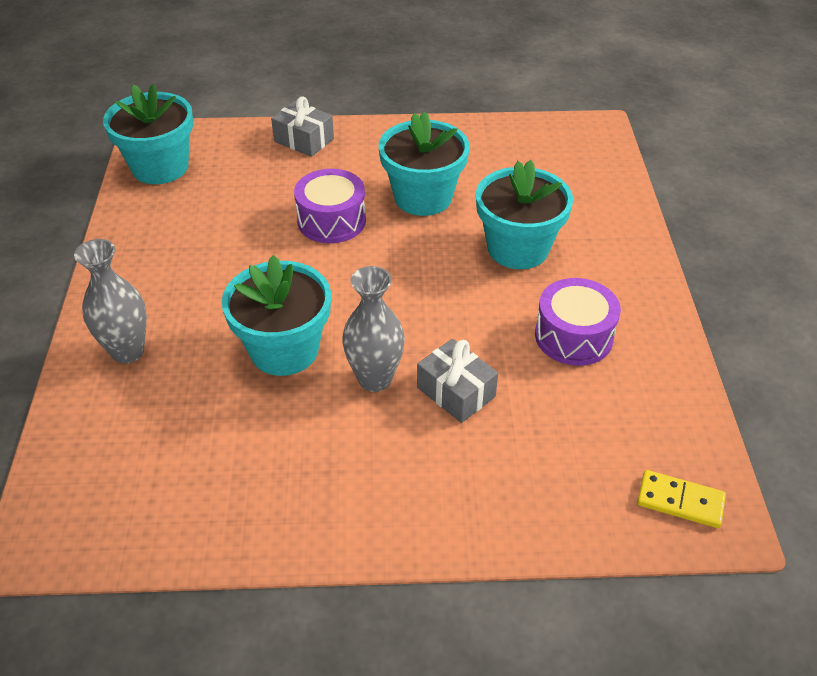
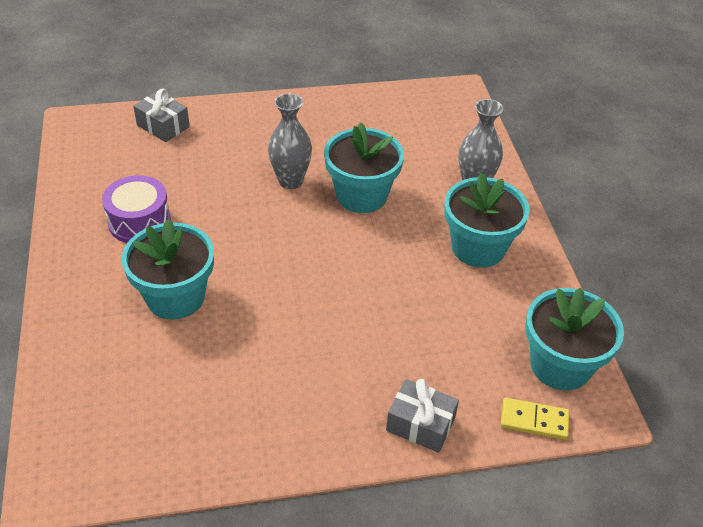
camera: 170 degrees right, 0 degrees up
(331, 220) = (357, 313): purple drum -> none
(423, 197) = (270, 350): turquoise flower pot -> turquoise flower pot (478, 247)
(456, 392) = (232, 177): grey gift -> grey gift (163, 126)
(680, 501) = (94, 130): yellow domino -> yellow domino (534, 420)

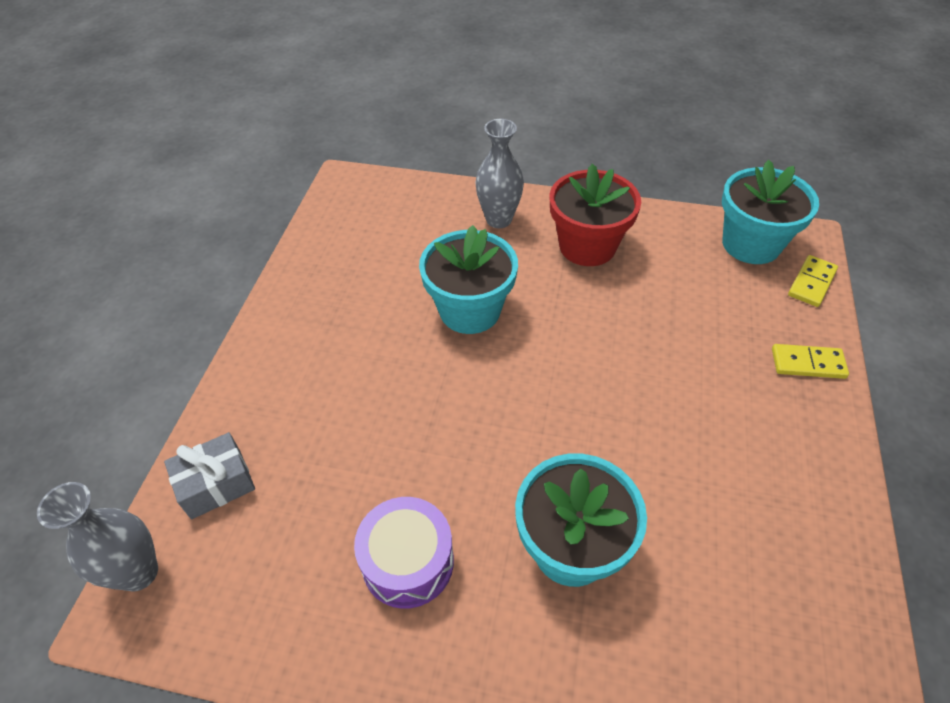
camera: 65 degrees left, 5 degrees up
(290, 181) = (413, 368): grey vase -> grey vase (139, 572)
(420, 424) = (808, 363): grey gift -> yellow domino
(478, 247) = (587, 246): turquoise flower pot -> red flower pot

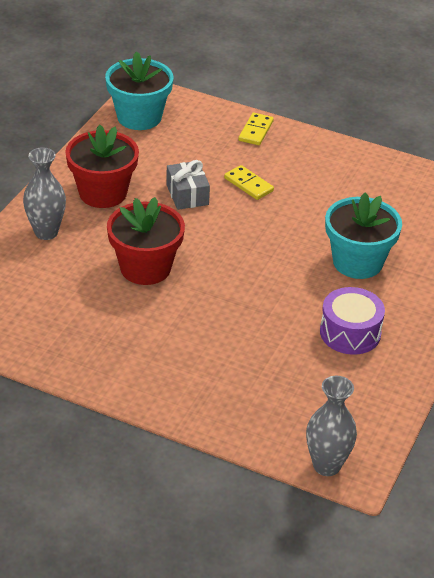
camera: 80 degrees left, 10 degrees down
(216, 484) = (265, 423): grey gift -> grey gift (187, 194)
(470, 310) = (145, 268): turquoise flower pot -> red flower pot
(812, 283) = (188, 105): yellow domino -> yellow domino (248, 184)

